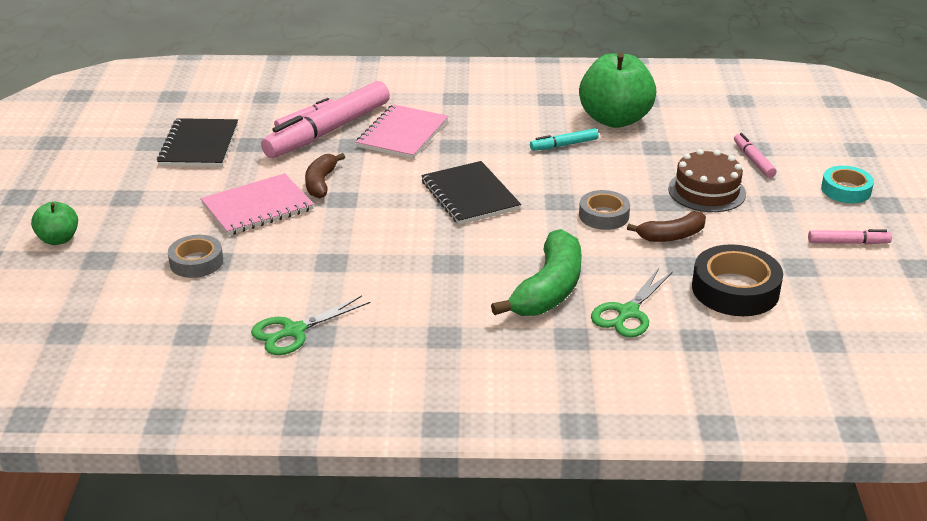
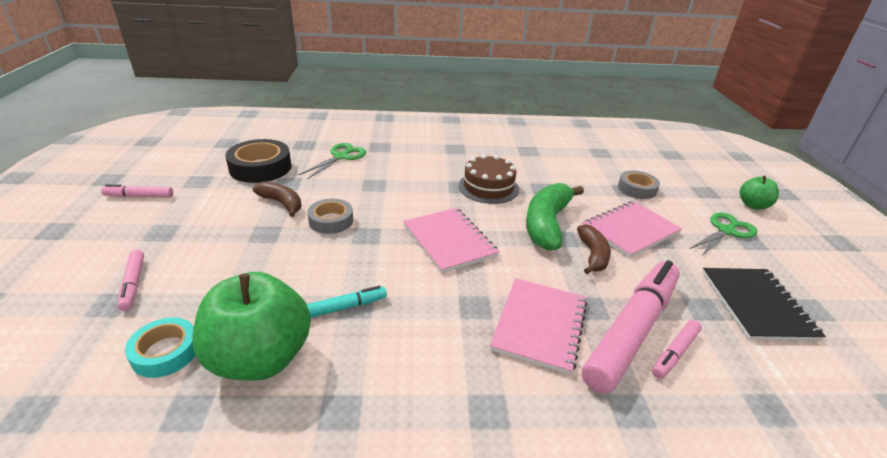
camera: 175 degrees right, 0 degrees up
(293, 331) = (543, 152): green scissors -> green scissors (726, 231)
(470, 195) = (449, 241): black notebook -> pink notebook
(548, 289) = (389, 170): green banana -> green banana (547, 224)
(671, 236) = (282, 203): brown banana -> brown banana turned 60 degrees clockwise
(706, 191) = (219, 244): brown cake -> brown cake (488, 187)
(846, 190) = (75, 245): turquoise tape -> turquoise tape (165, 352)

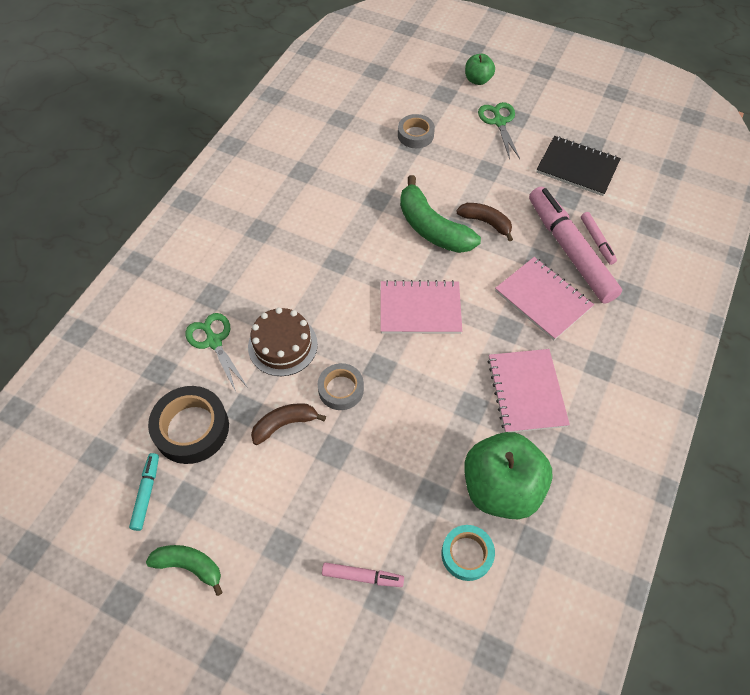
camera: 60 degrees left, 25 degrees up
(139, 196) = (189, 566): pink marker -> green banana
(344, 307) = (470, 416): turquoise marker -> turquoise marker (146, 493)
(488, 187) = (352, 239): brown cake -> brown cake (282, 345)
(630, 230) = (468, 179): pink notebook -> pink notebook (526, 391)

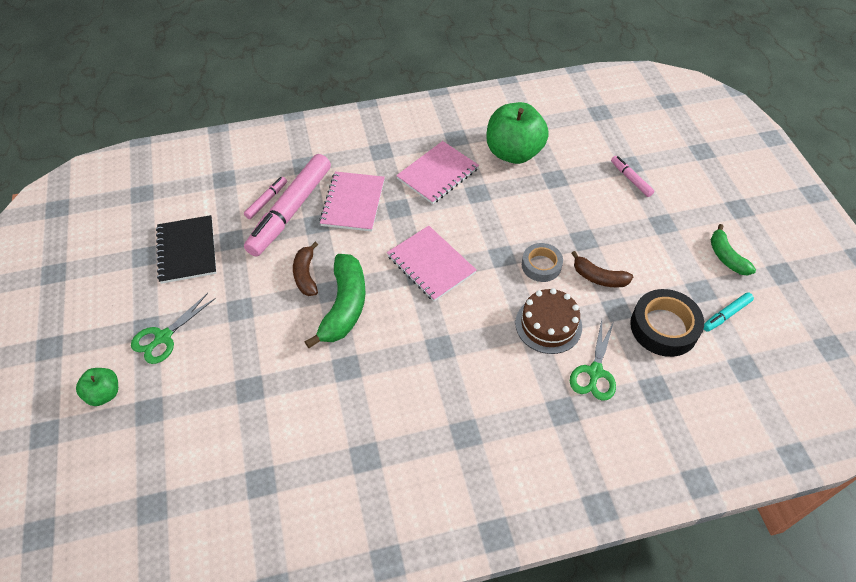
camera: 130 degrees left, 5 degrees down
(415, 135) = (234, 394): grey tape -> none
(467, 554) = (566, 146): turquoise tape -> none

